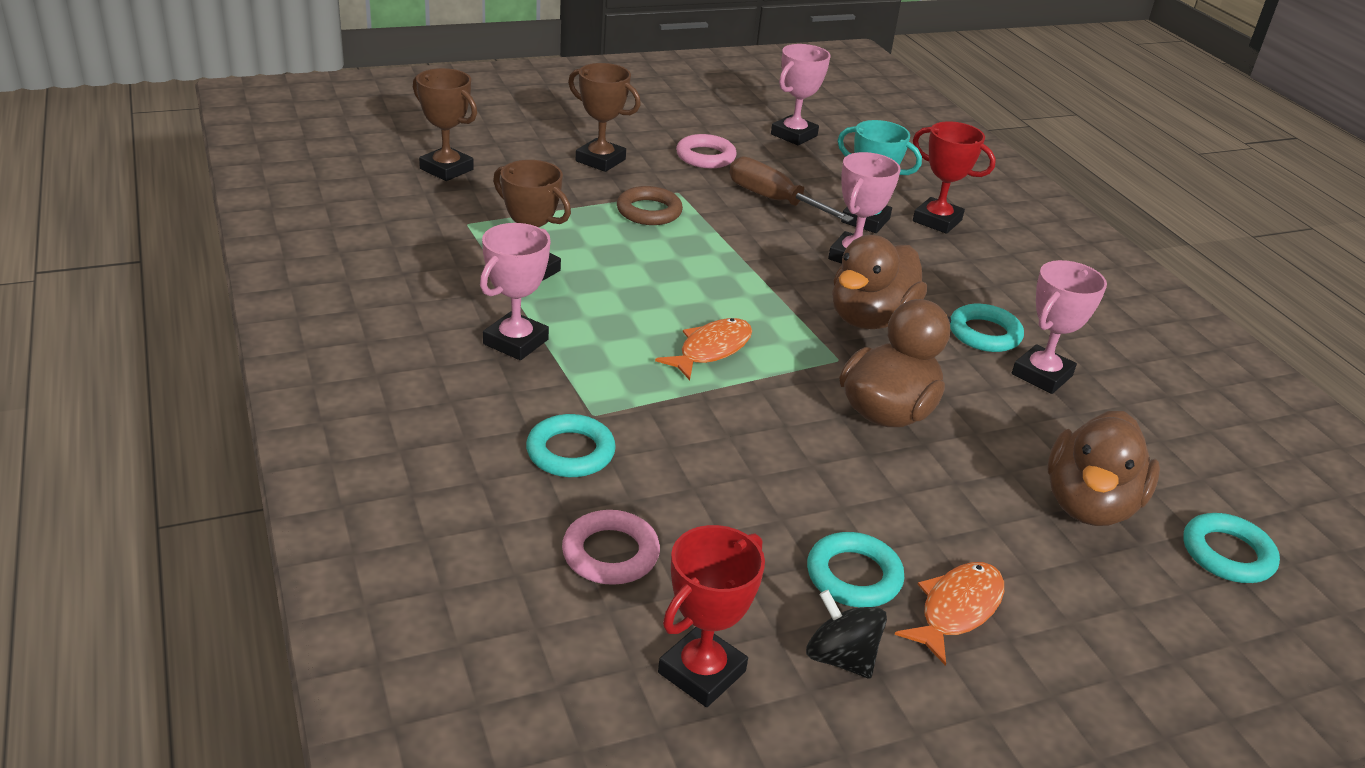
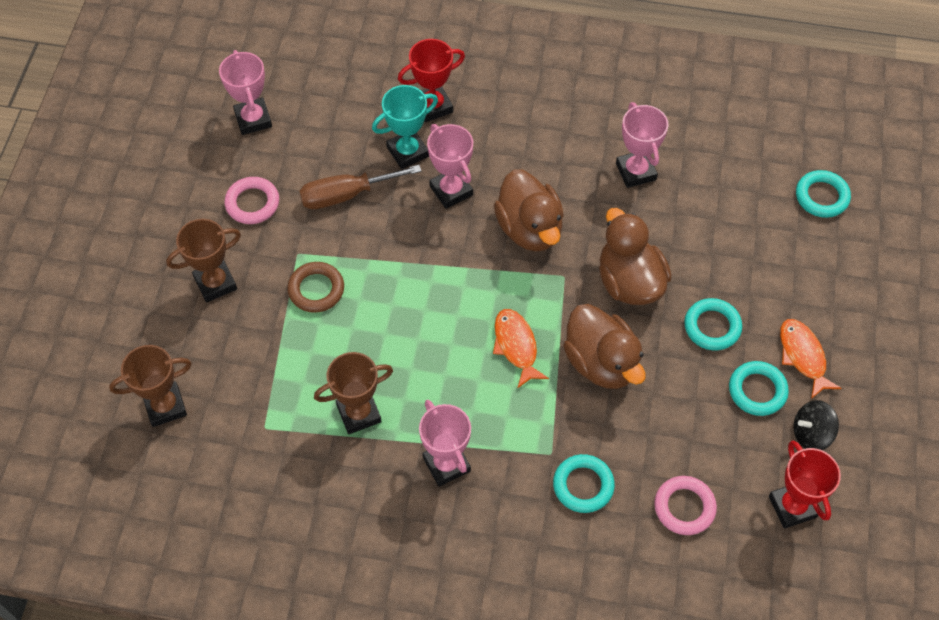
camera: 55 degrees left, 25 degrees up
(984, 334) = (579, 173): turquoise ring -> turquoise ring (712, 327)
(1089, 505) = (757, 234): brown duck -> brown duck (601, 362)

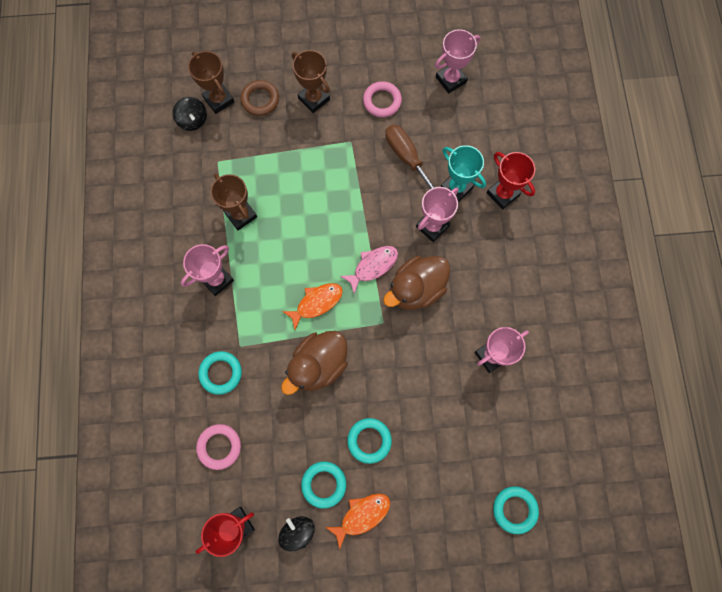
camera: 75 degrees right, 15 degrees up
(185, 448) = (193, 120): none -> black spinning top
(316, 289) = (326, 161): brown ring -> brown ring (260, 100)
(484, 269) = (373, 266): none -> pink fish
(629, 282) = (391, 371): brown duck -> none

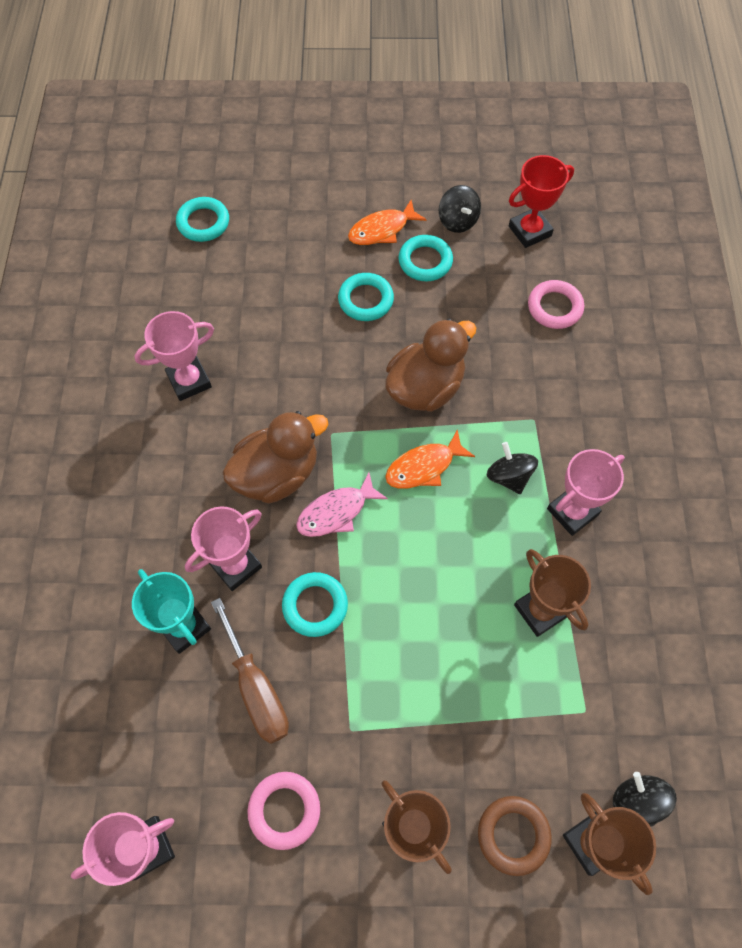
camera: 175 degrees left, 10 degrees down
(221, 373) = (558, 388): turquoise ring -> turquoise ring (315, 606)
(258, 301) = (509, 476): none -> black spinning top
(502, 194) = (111, 609): red trophy -> none

